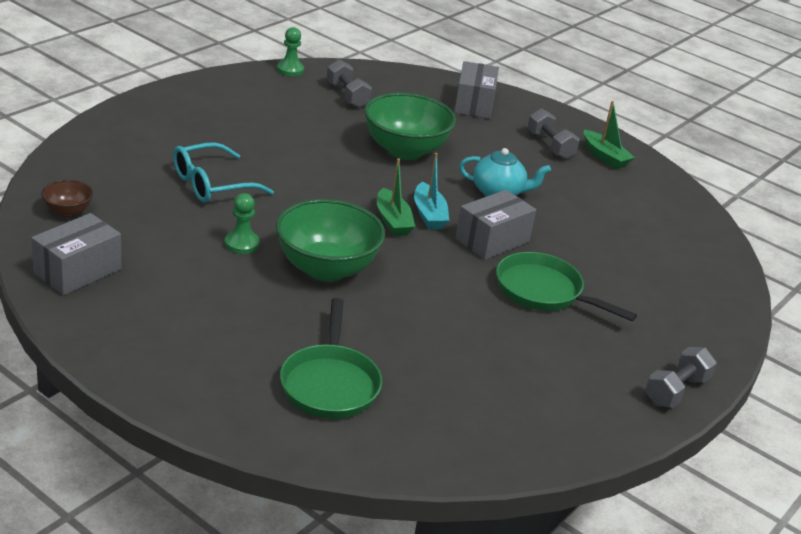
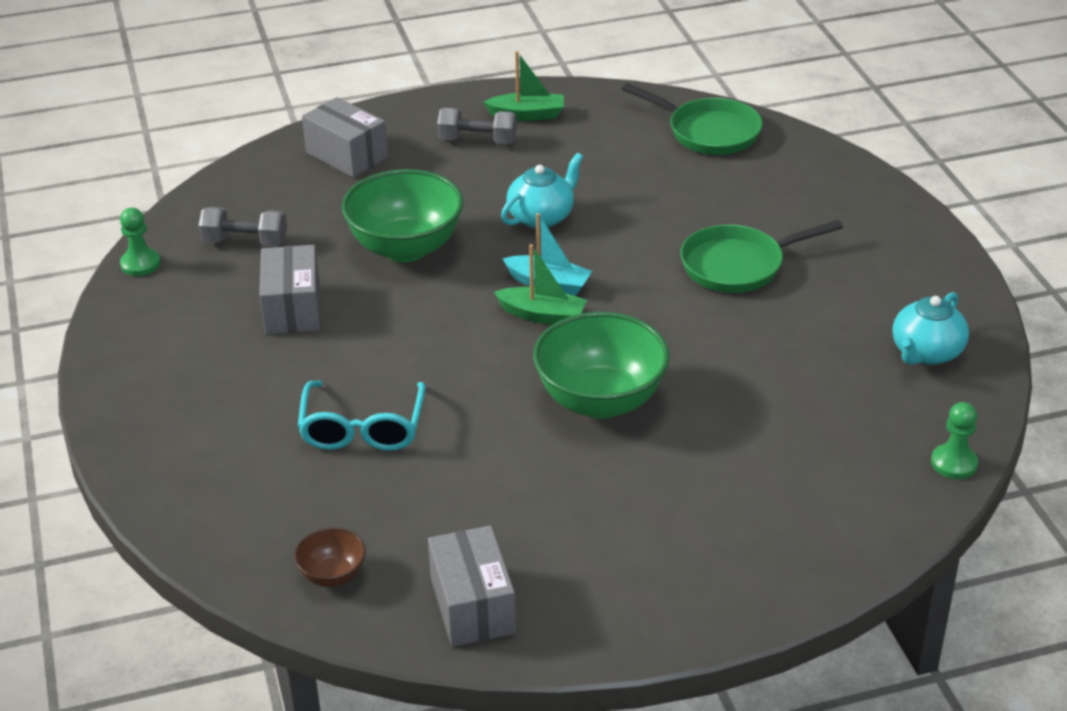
camera: 50 degrees left, 5 degrees up
(242, 244) = (507, 448): green pawn -> green pawn (954, 463)
(330, 384) = (803, 475): green pan -> green pan (708, 132)
(492, 240) = (627, 260): grey box -> grey box (293, 308)
(540, 415) = (926, 353): none -> turquoise teapot
(676, 391) = (936, 254): grey dumbbell -> none

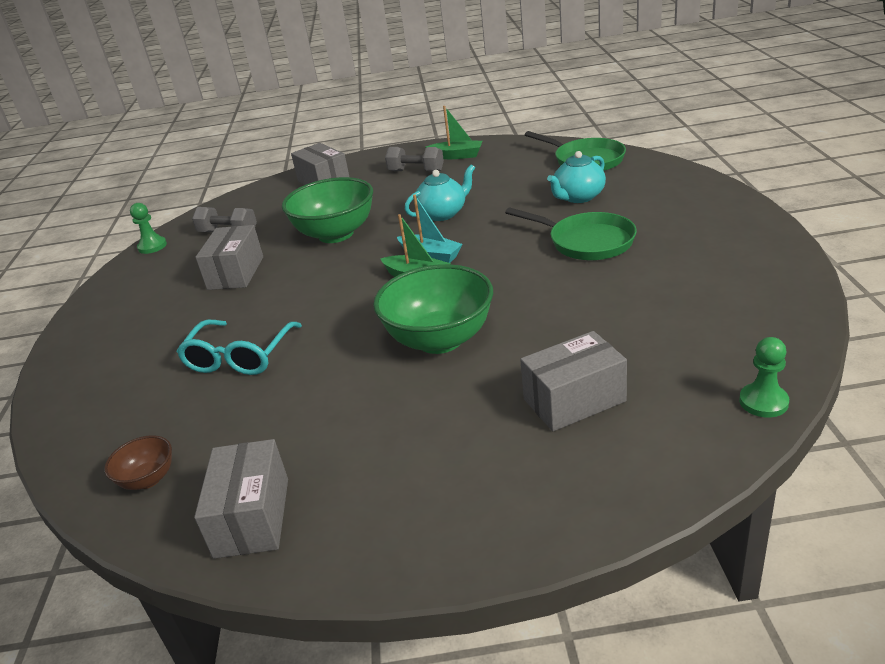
camera: 15 degrees right, 5 degrees down
(738, 265) = (586, 242): green pan -> green pan turned 135 degrees counterclockwise
(768, 468) = (574, 400): none -> grey box
(926, 353) = (743, 305): turquoise teapot -> turquoise teapot (578, 197)

